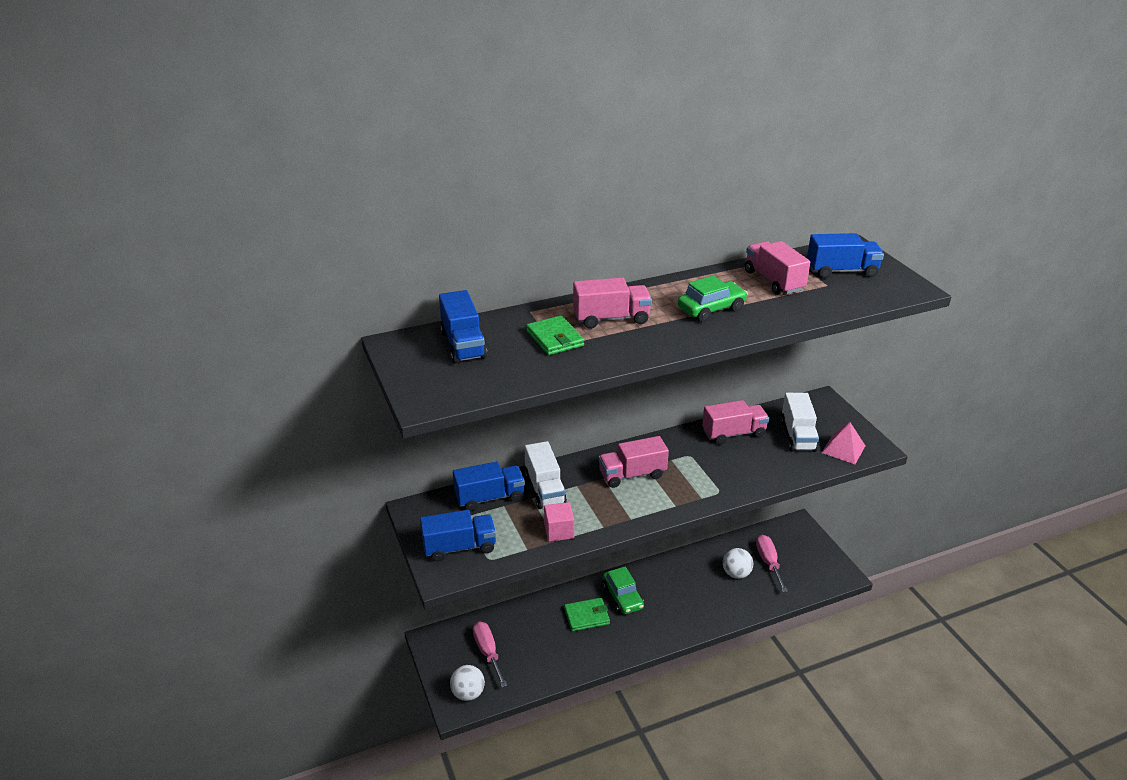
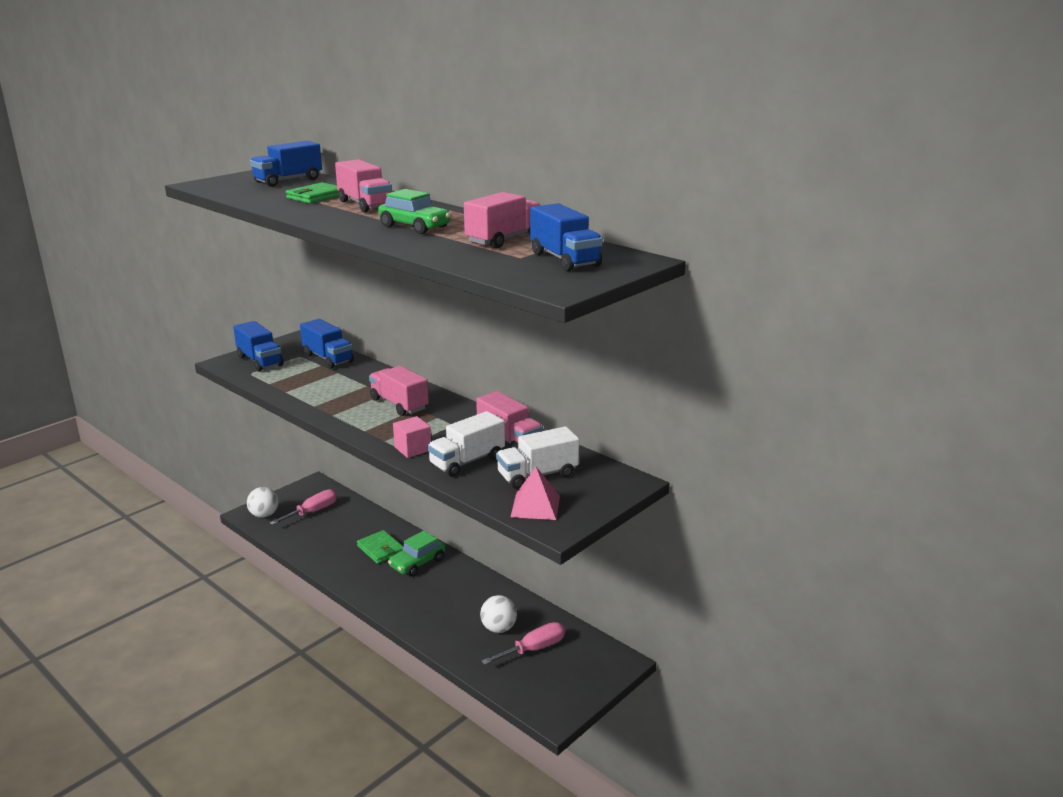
camera: 65 degrees right, 10 degrees down
(544, 489) = (352, 375): white truck -> white truck (467, 461)
(559, 531) = (298, 390): pink cube -> pink cube (413, 449)

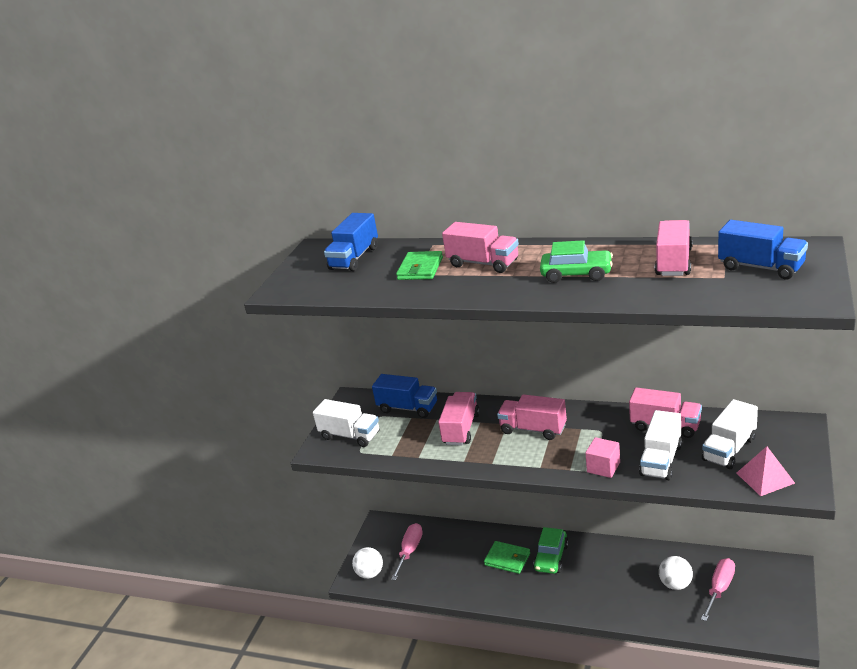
camera: 20 degrees left, 5 degrees up
(260, 361) = (350, 435): blue truck -> white truck
(345, 385) = (461, 429): none -> pink truck

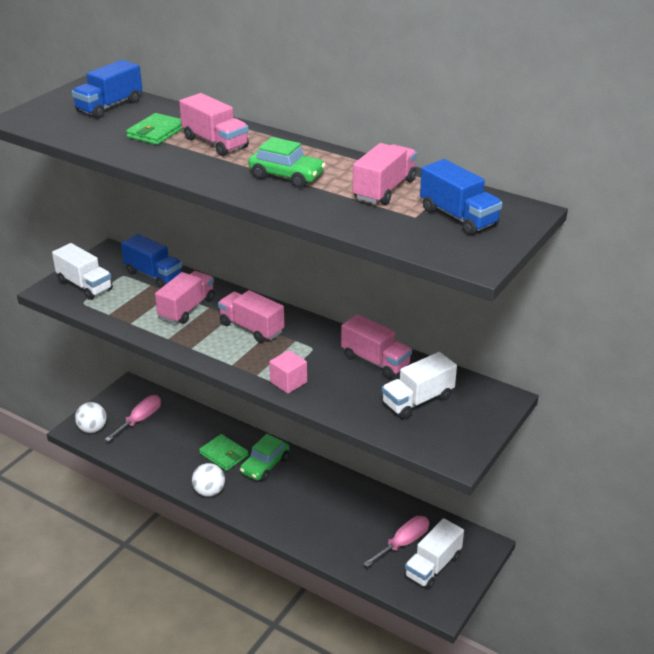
camera: 10 degrees right, 5 degrees up
(661, 460) = (346, 391): white truck -> white truck (433, 566)
(675, 584) = (365, 526): white ball -> white ball (209, 491)
(765, 478) = (429, 437): pink pyramid -> none

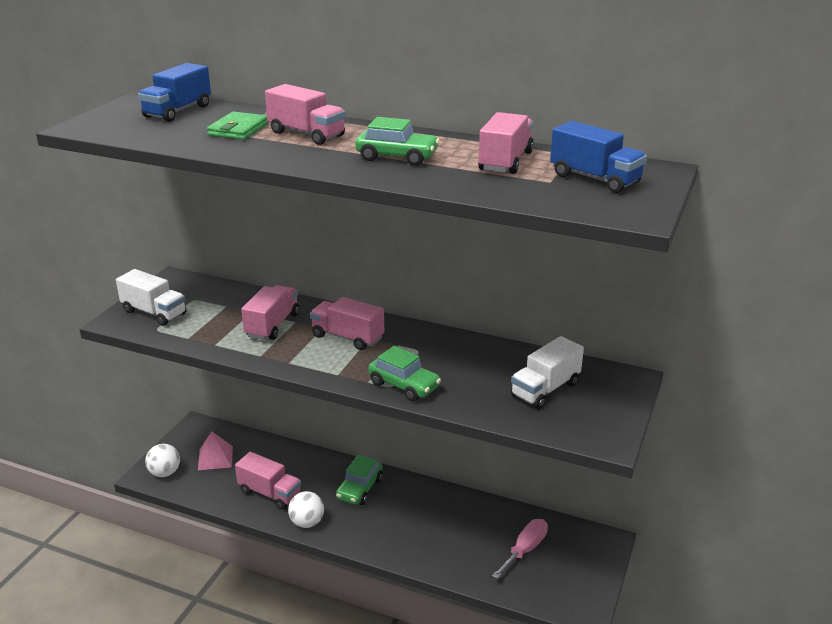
camera: 10 degrees left, 5 degrees down
(140, 420) = (215, 458): pink screwdriver -> pink pyramid
(153, 275) = (227, 296): blue truck -> none
(224, 454) = (313, 482): green wallet -> none
(288, 382) = (404, 385): pink cube -> green car
(375, 361) = (487, 356): pink truck -> pink truck (270, 493)
(433, 566) = (562, 569): white truck -> none

